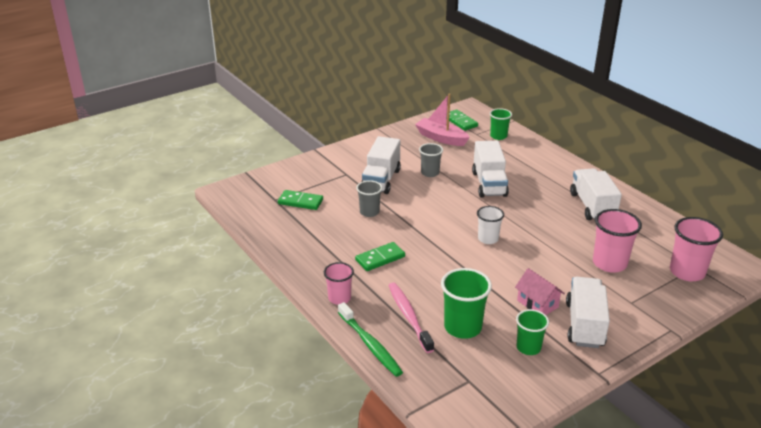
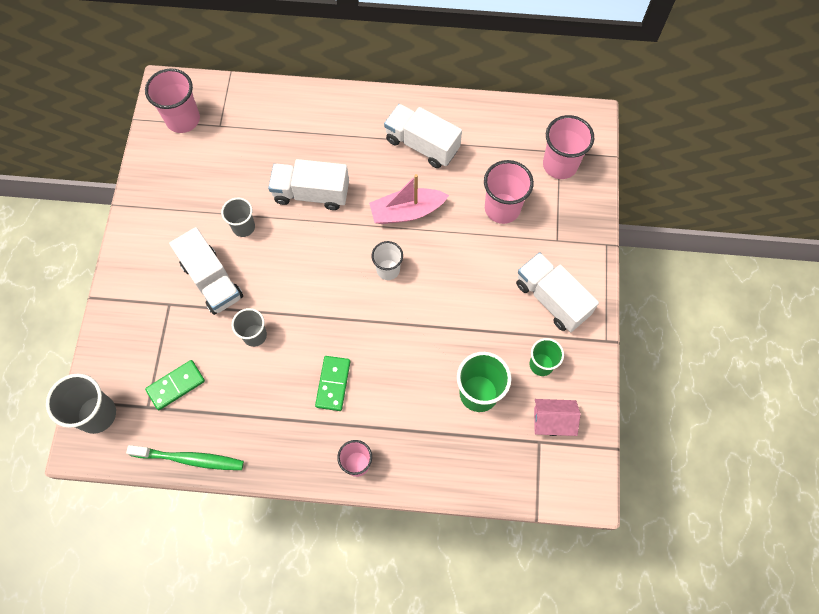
camera: 50 degrees left, 35 degrees up
(249, 186) = (97, 414): none -> grey cup
(370, 345) = (437, 485): green toothbrush -> green toothbrush (190, 459)
(409, 316) = (430, 424): pink toothbrush -> none
(441, 138) = (194, 163): pink boat -> pink boat (407, 212)
(460, 122) = (183, 119): green domino -> pink cup
(489, 184) = (311, 193): white truck -> white truck turned 150 degrees clockwise
(498, 136) = (243, 111): green cup -> none
(537, 304) = (500, 310): pink house -> pink house (552, 421)

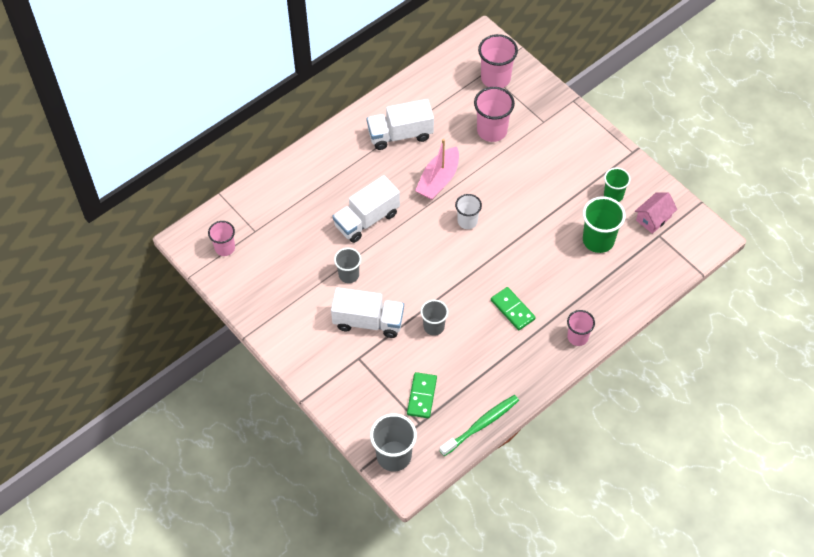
camera: 45 degrees left, 10 degrees down
(183, 119) = (225, 248): pink cup -> pink cup, size x0.63
(551, 299) = (578, 156): white truck -> none

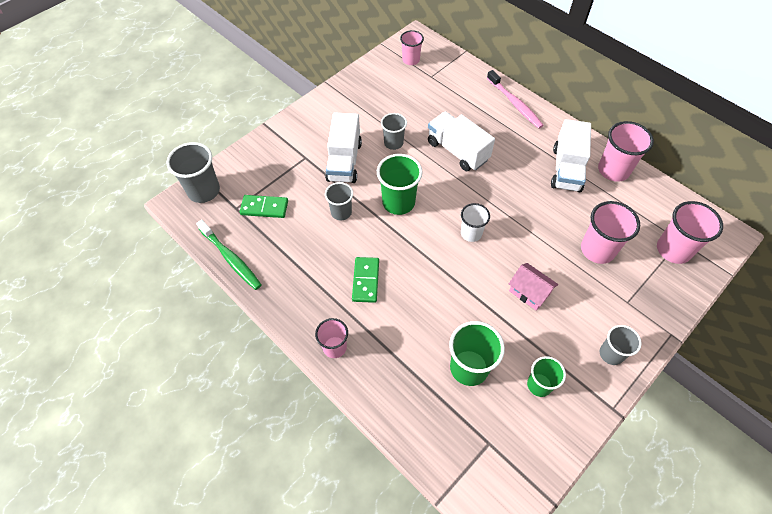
camera: 85 degrees right, 0 degrees up
(309, 161) = (515, 104): none -> pink toothbrush
(400, 134) = (566, 169): white truck -> white truck turned 150 degrees counterclockwise
(405, 99) = (613, 170): none -> pink cup
(426, 276) = (398, 202): none -> green cup
(438, 180) = (518, 205): pink boat -> none
(512, 309) = (366, 280): green domino -> green domino turned 45 degrees counterclockwise
(588, 143) = (611, 354): none -> grey cup
(653, 218) = (513, 436): pink house -> pink house (529, 292)

